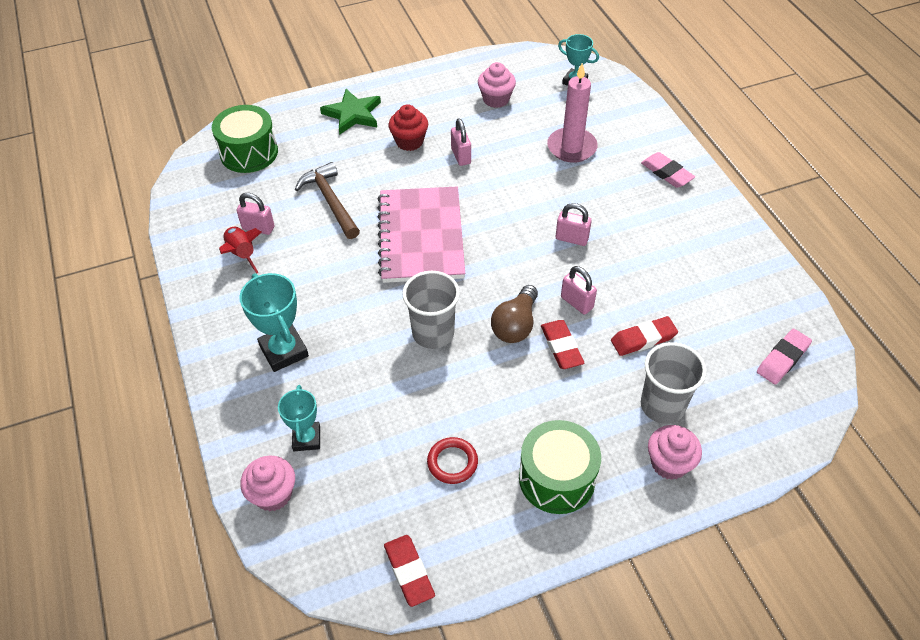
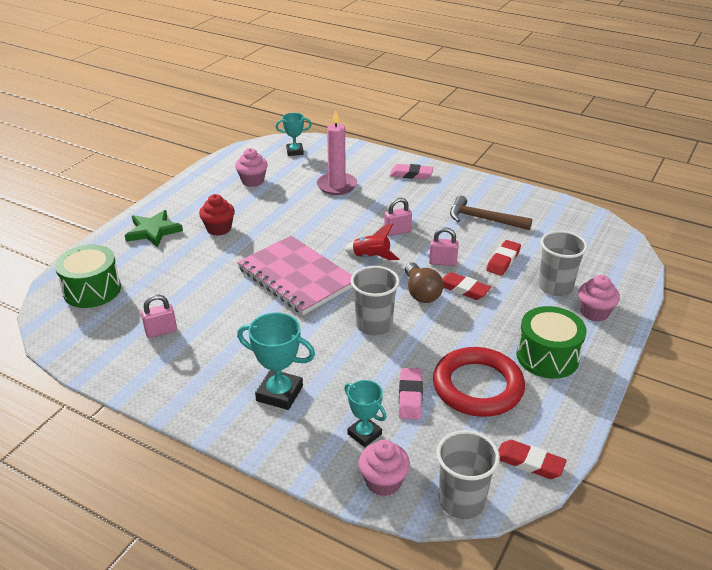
camera: 40 degrees left, 15 degrees down
(242, 254) = (168, 354): red rocket -> red rocket (371, 257)
(312, 561) = (461, 501): none -> grey cup
(330, 201) = (201, 288): brown hammer -> brown hammer (483, 219)
(452, 462) = (477, 386): red ring -> red ring, size x2.09
(461, 156) = (267, 221): pink padlock -> none
(782, 359) = (584, 232): pink eraser -> pink eraser (410, 396)

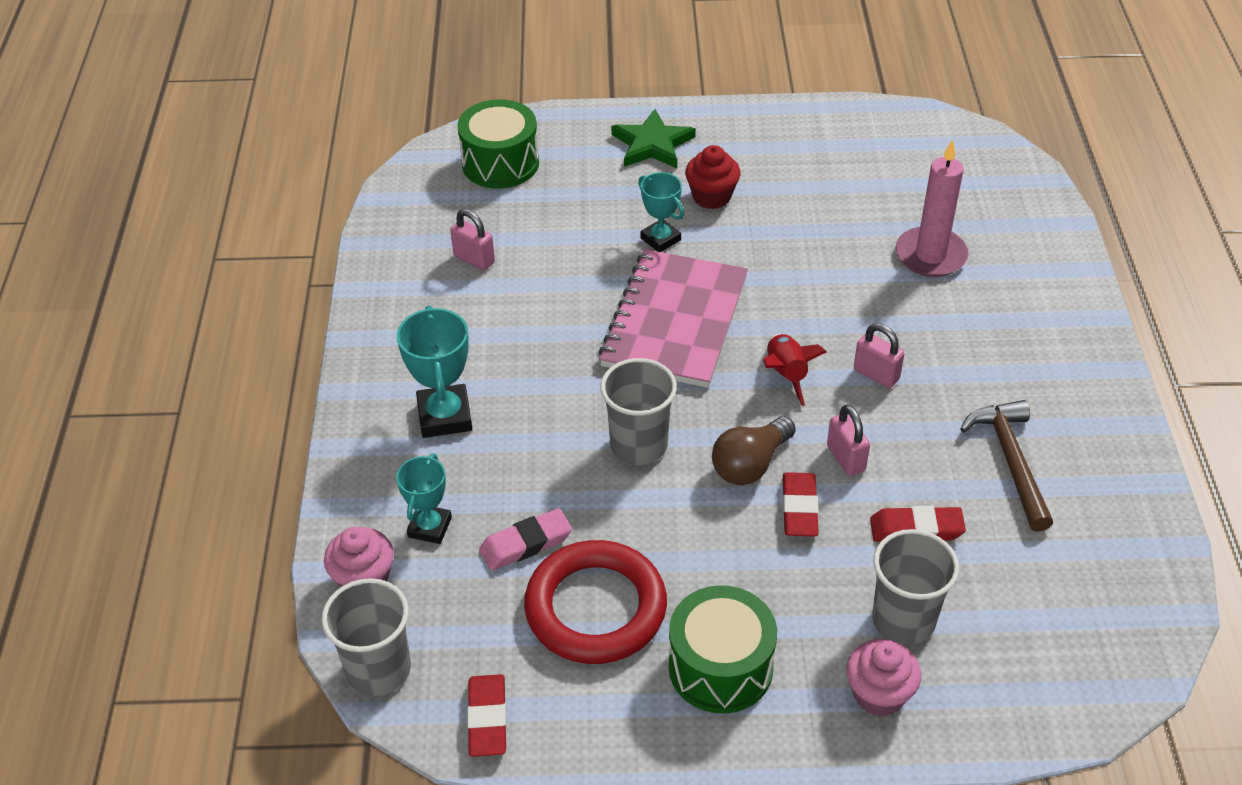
camera: 60 degrees right, 10 degrees up
(252, 181) = (853, 167): pink cupcake -> none
(295, 151) = (975, 168): turquoise trophy -> turquoise trophy (660, 239)
(411, 174) = (1052, 321): pink eraser -> none

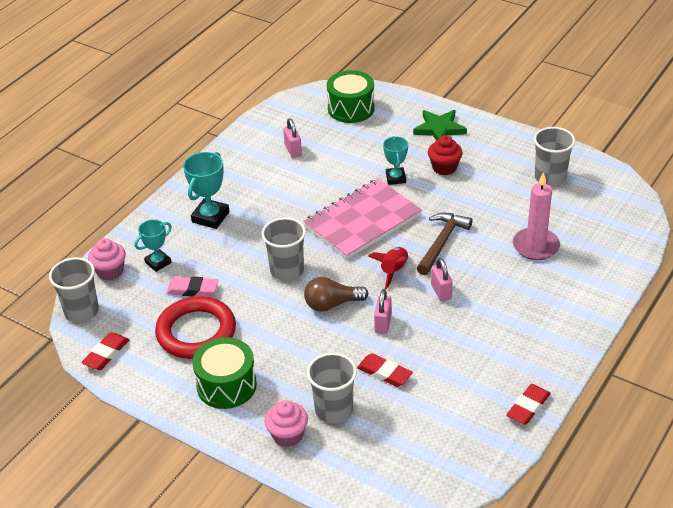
camera: 35 degrees right, 5 degrees down
(799, 508) = (335, 335): red eraser -> red eraser (528, 407)
(858, 154) = (550, 177): none -> grey cup
(1010, 461) = (469, 366): brown hammer -> brown hammer (441, 242)

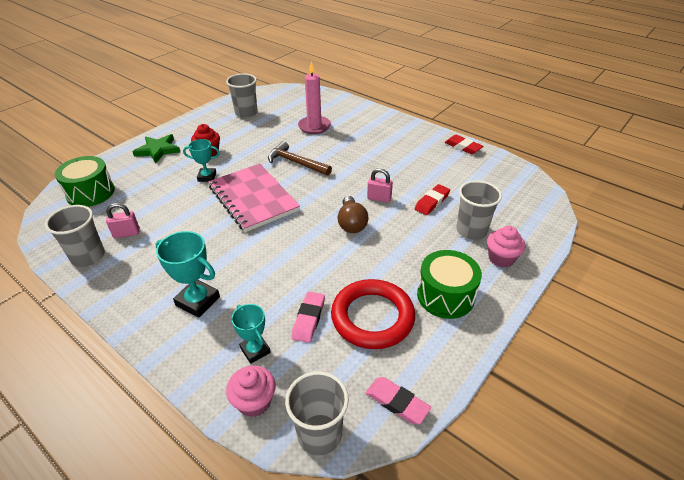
camera: 85 degrees left, 0 degrees up
(106, 354) = (397, 402): red eraser -> pink eraser
(287, 270) = (301, 247): grey cup -> grey cup (88, 256)
(393, 271) = (320, 188): red rocket -> none
(441, 292) = (350, 168): pink padlock -> none

